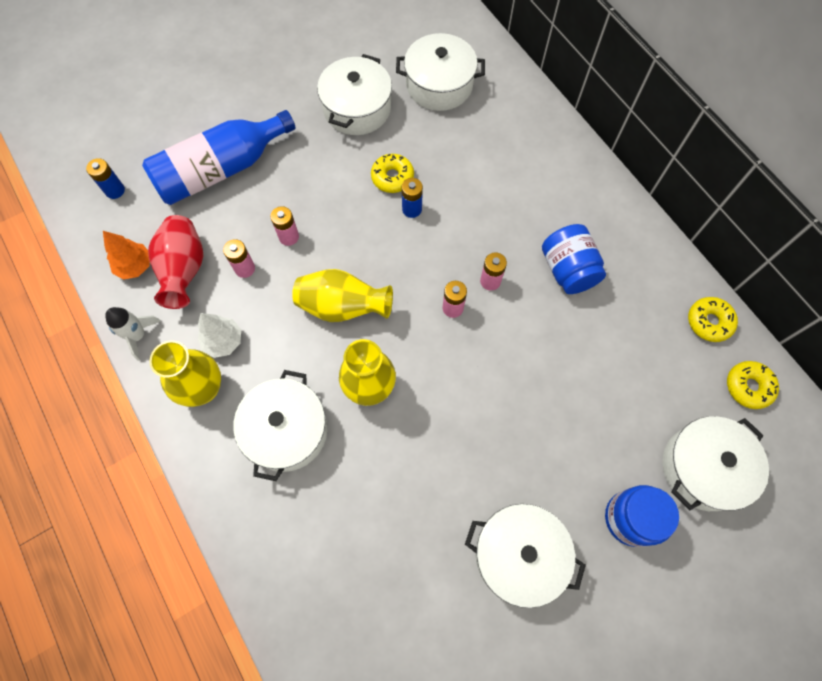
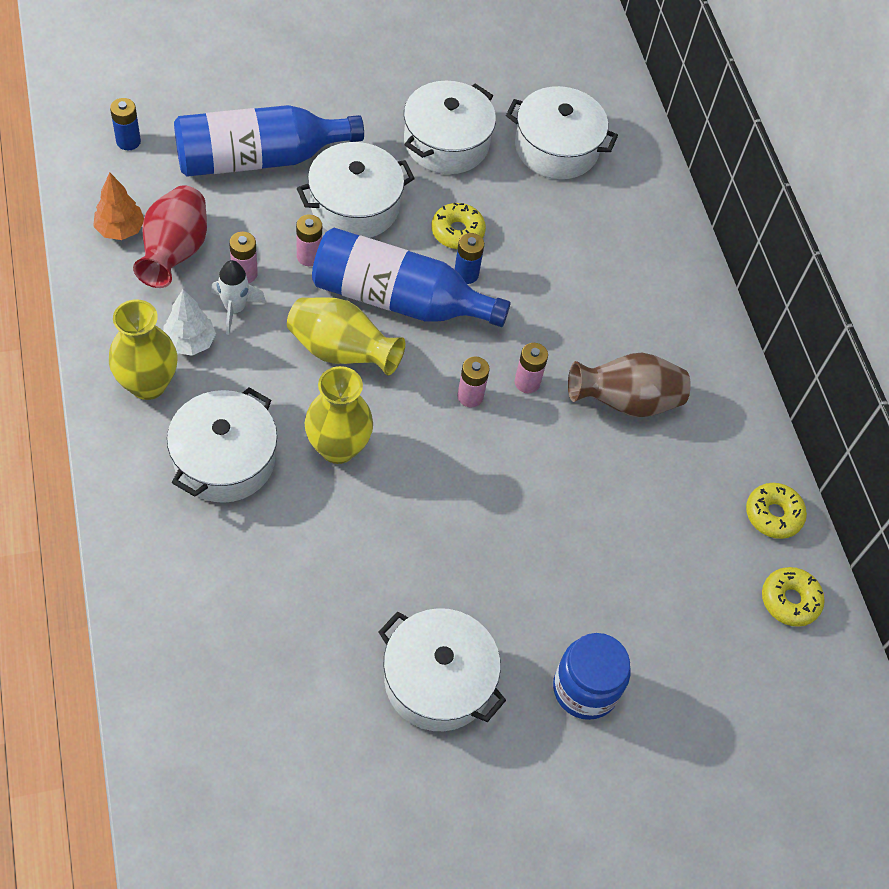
camera: 10 degrees right, 10 degrees down
(138, 335) = (95, 304): white rocket -> white rocket (235, 309)
(369, 248) = (398, 299): none -> blue bottle
(568, 270) = (626, 401): blue jar -> brown vase
(703, 468) = (695, 667): white pot -> white pot (354, 205)

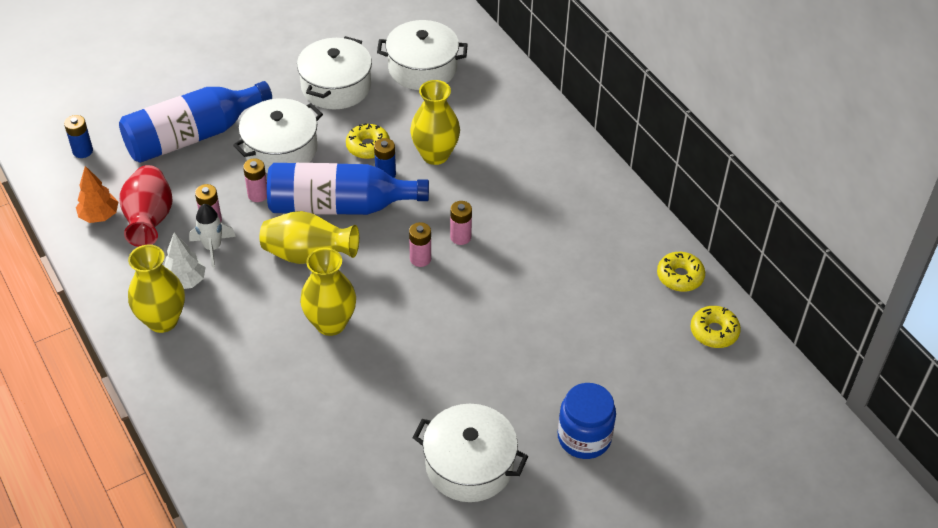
camera: 10 degrees left, 10 degrees down
(224, 459) = (244, 357): white pot -> none
(533, 266) = (435, 155): none -> yellow vase
(626, 401) = (540, 229): brown vase -> none

